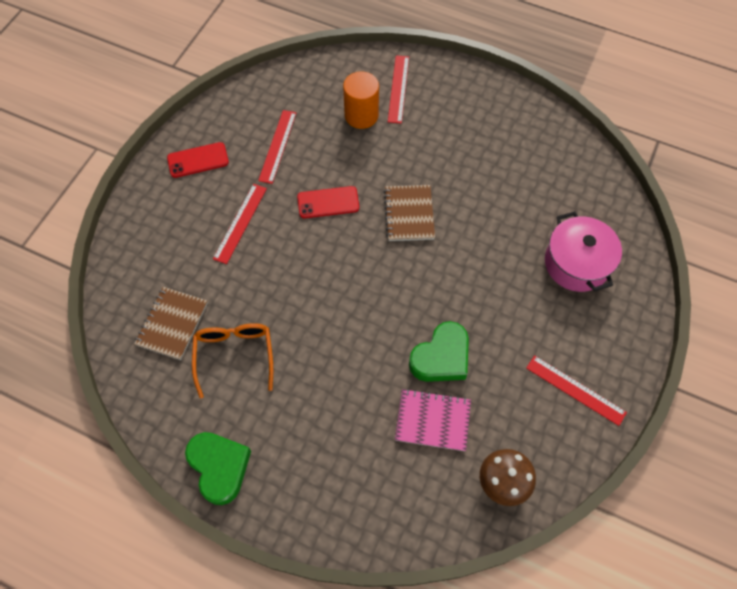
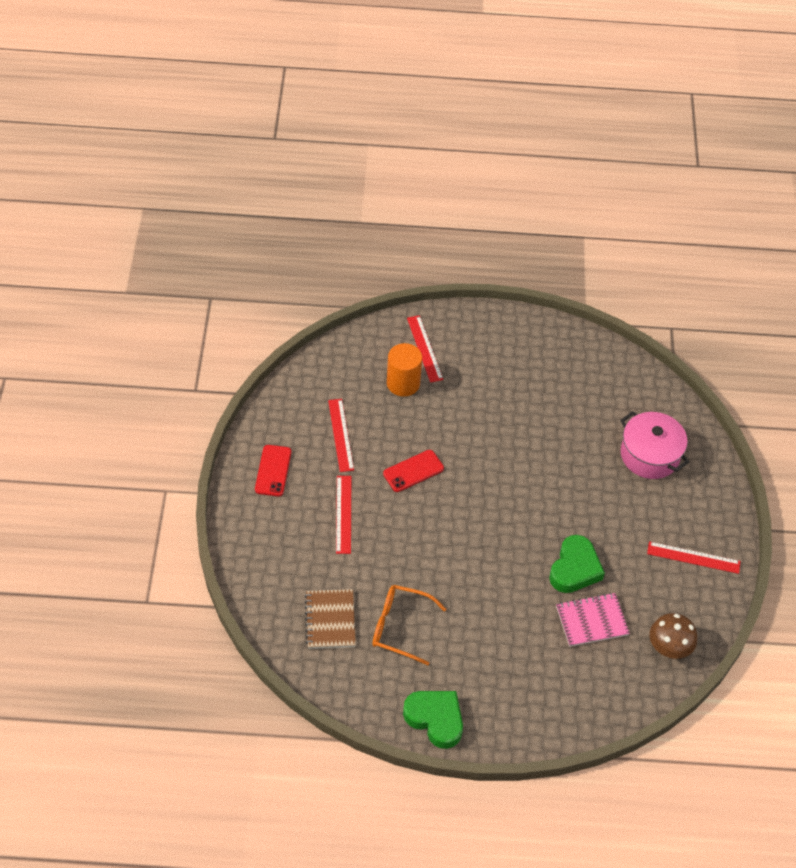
camera: 25 degrees left, 10 degrees down
(198, 160) = (273, 471): red phone -> red phone turned 45 degrees counterclockwise
(234, 355) = (399, 627): orange glasses -> orange glasses turned 45 degrees counterclockwise
(409, 214) = (490, 458): brown notebook -> none

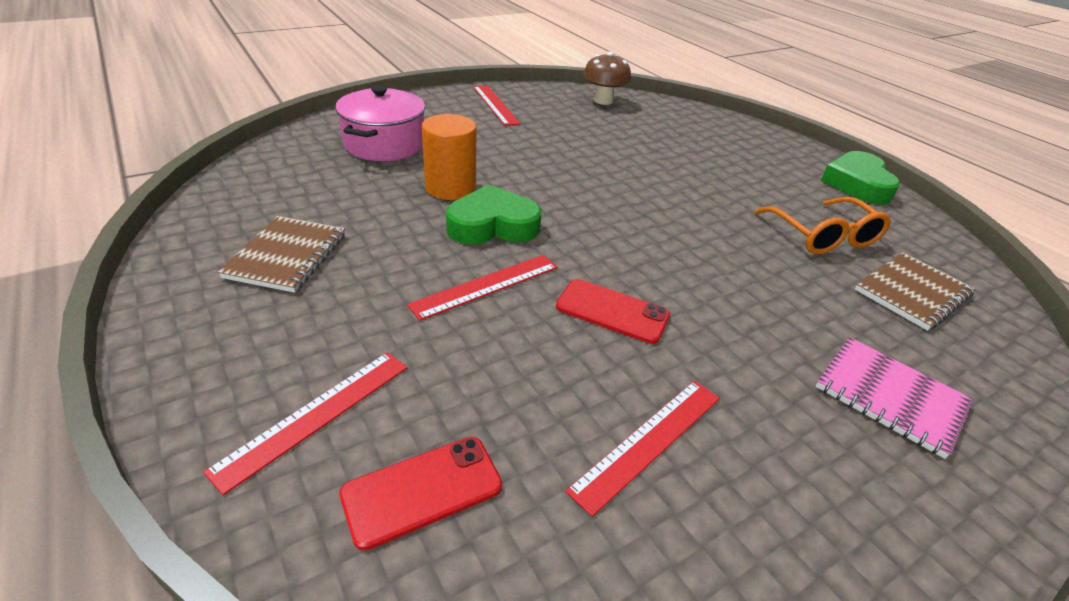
camera: 125 degrees left, 15 degrees down
(273, 471) = (846, 509): red phone -> red phone (422, 490)
(344, 514) = (776, 354): red ruler -> red ruler (486, 285)
(403, 383) = (439, 406): orange cylinder -> orange cylinder (450, 187)
(538, 369) = (287, 256): none -> brown notebook
(574, 568) = (589, 154): green heart -> green heart (492, 225)
(592, 621) = (631, 135): pink notebook -> pink notebook (890, 397)

